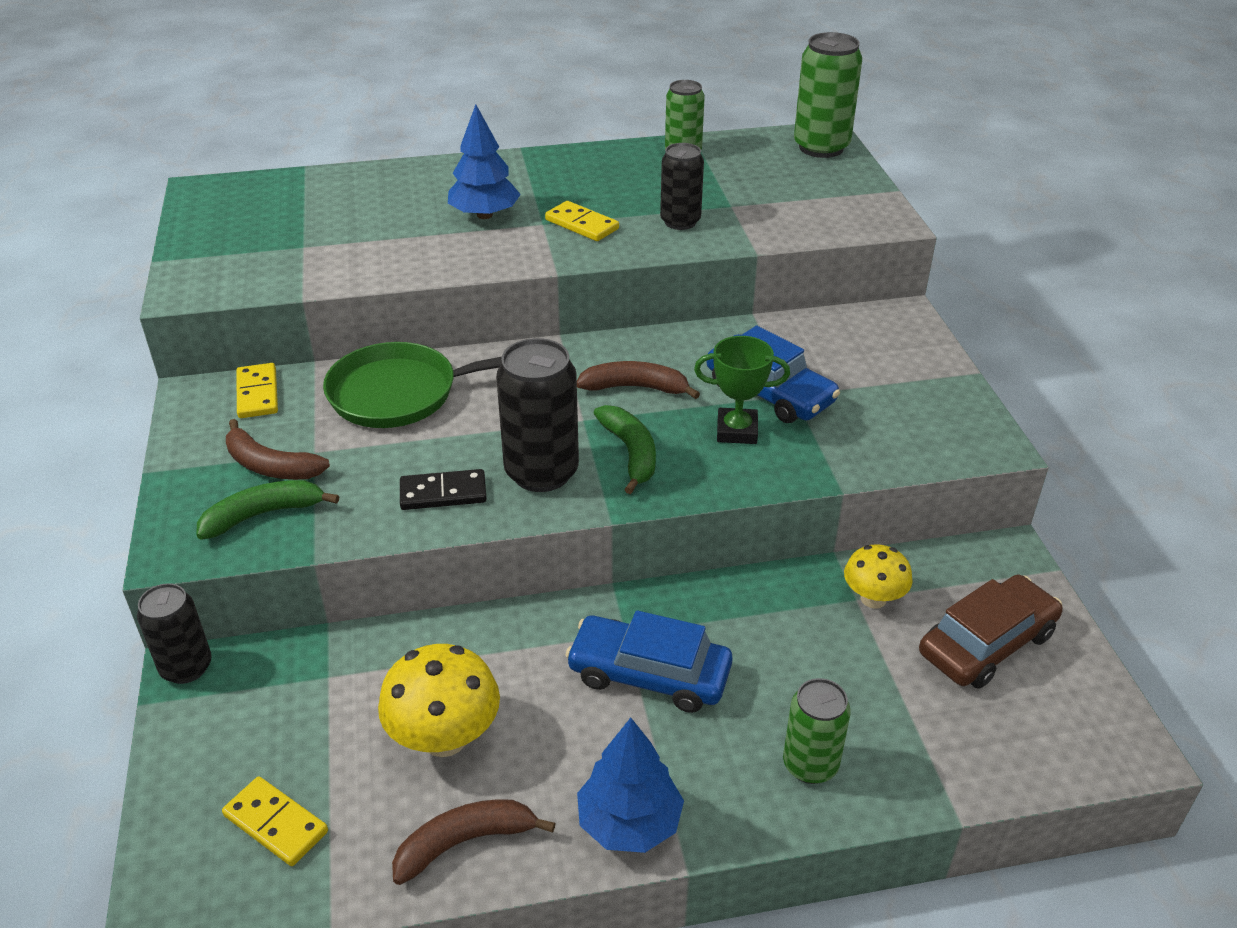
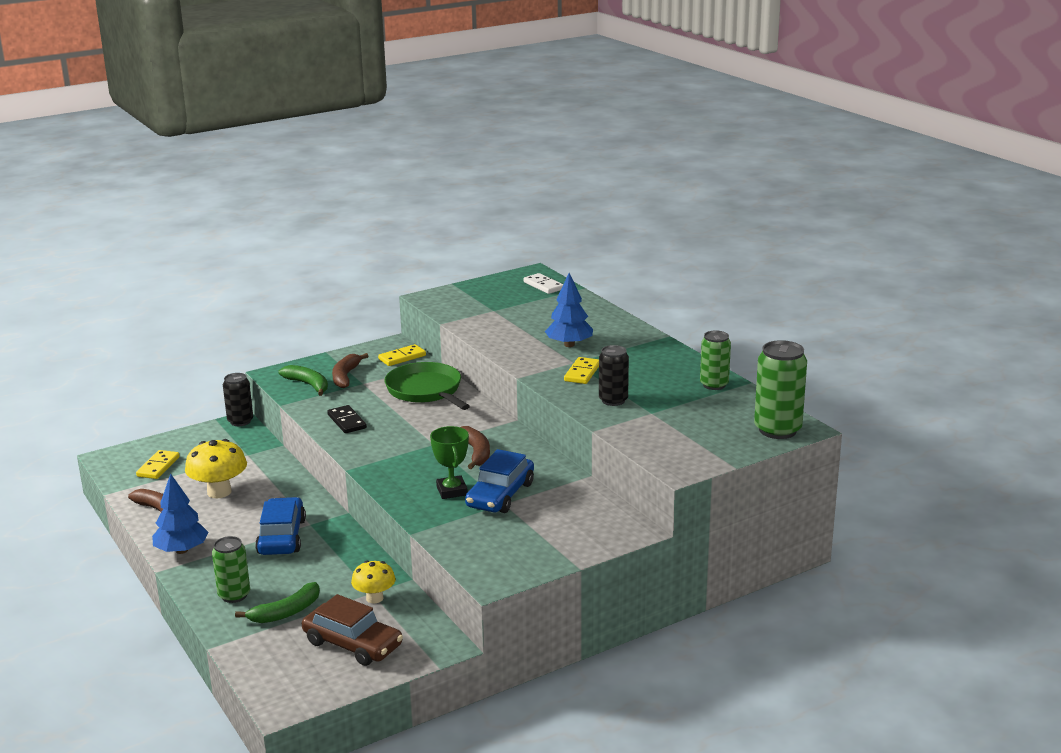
camera: 70 degrees right, 15 degrees down
(260, 191) = (543, 285): none -> white domino
(541, 472) = (378, 442): black can -> none
(630, 453) = (410, 463): green banana -> green banana (286, 612)

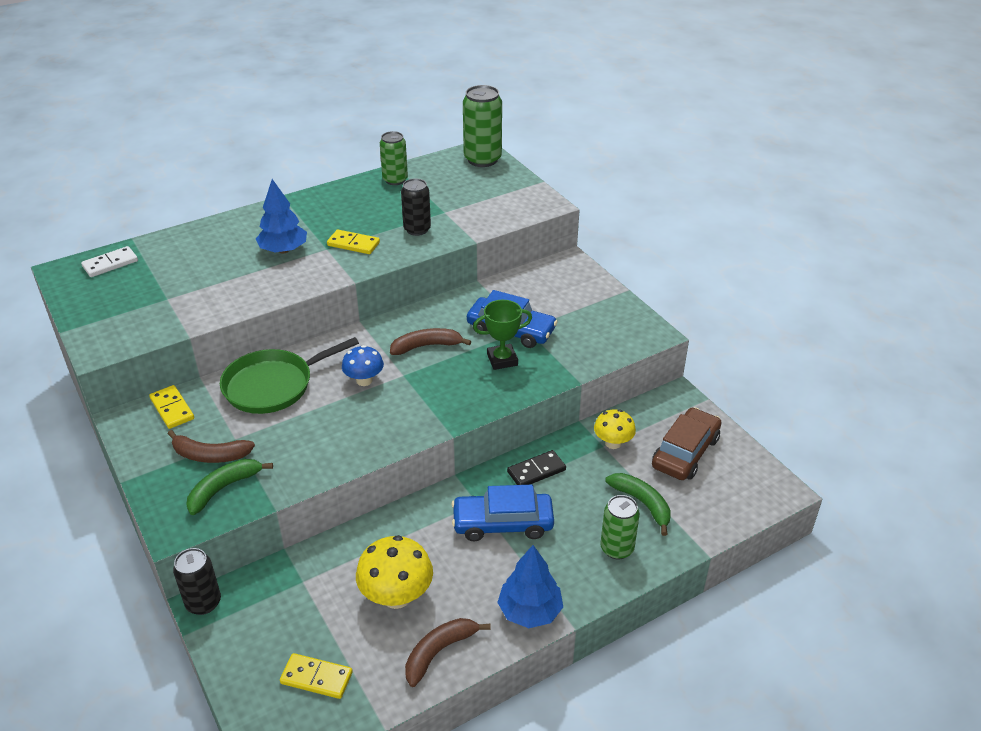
camera: 90 degrees left, 15 degrees up
(347, 421) = (337, 444): black domino -> black domino (536, 471)
(428, 427) = (364, 380): none -> blue mushroom

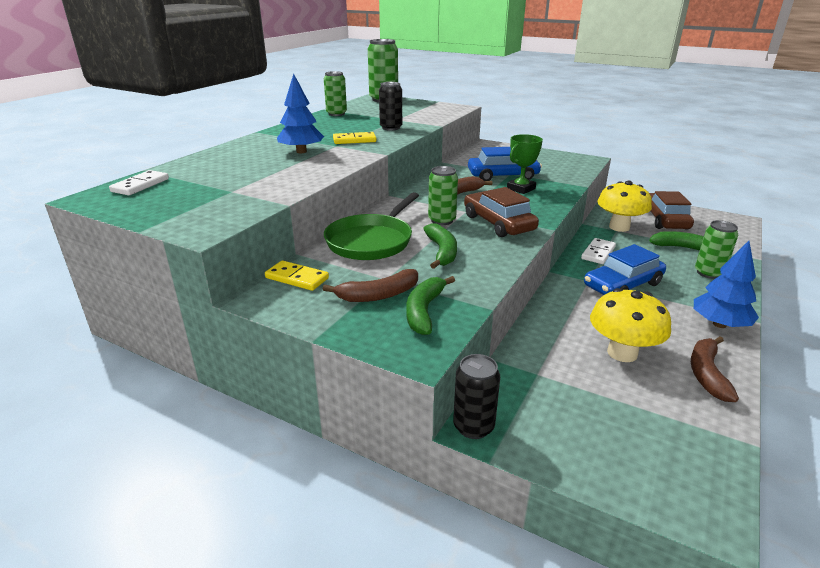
camera: 30 degrees left, 10 degrees down
(315, 424) = (442, 252): none -> green banana
(316, 678) = (651, 436): yellow domino -> none
(364, 380) = (442, 220): blue mushroom -> green can
(411, 405) = (498, 223): none -> brown car
(536, 471) = (598, 253): black domino -> white domino
(613, 443) = (619, 227): yellow mushroom -> yellow mushroom, size x1.57

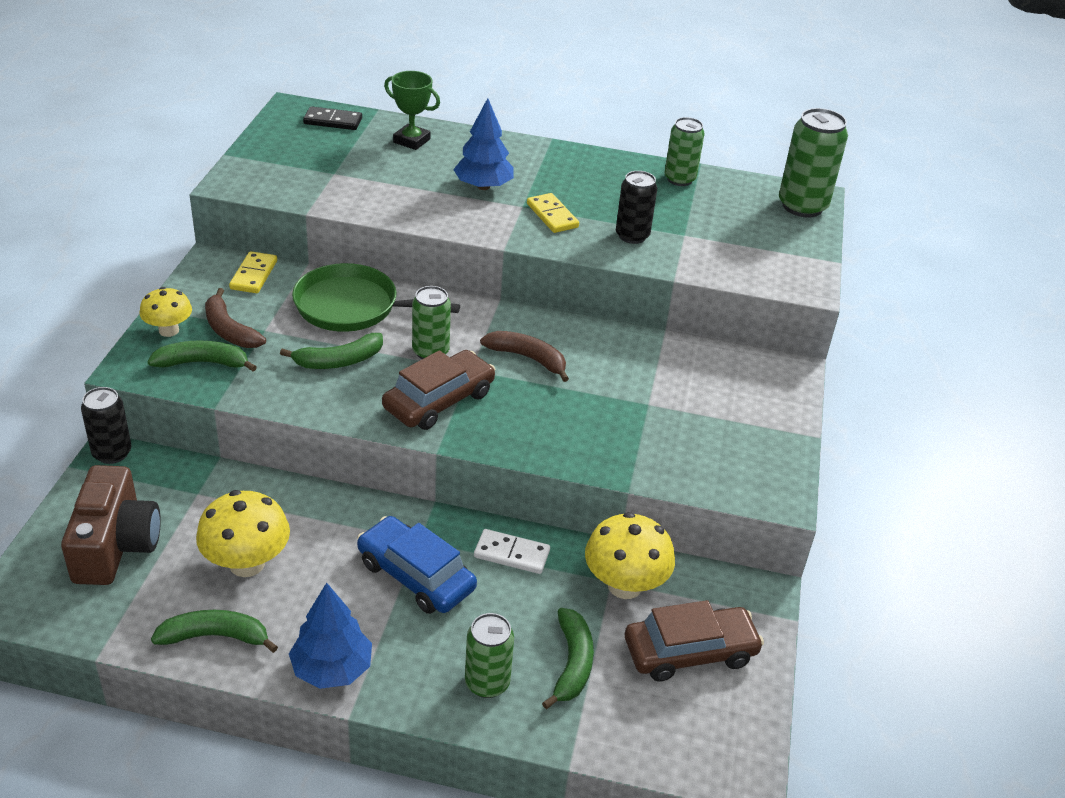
camera: 70 degrees right, 10 degrees up
(140, 185) = (333, 121): white domino -> black domino
(363, 327) = (169, 330): none -> yellow mushroom
(503, 176) = (630, 396): blue car -> none
(521, 189) = (581, 417): green trophy -> green trophy (411, 141)
(609, 428) = (115, 545): none -> brown camera
(707, 374) = (215, 636): brown banana -> green banana

